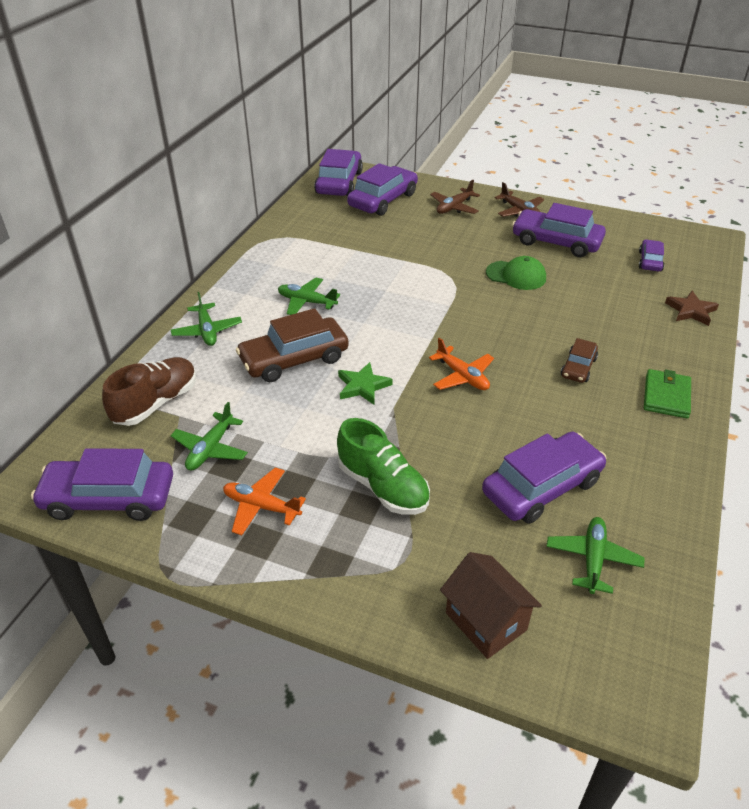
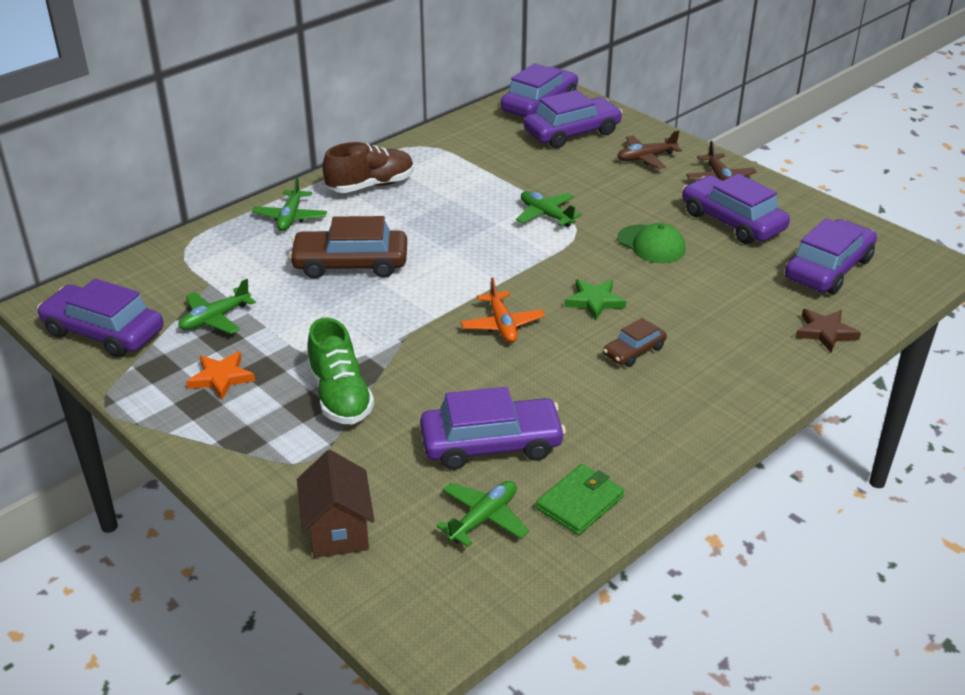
camera: 25 degrees right, 5 degrees down
(156, 403) = (198, 267): brown shoe -> brown shoe (371, 186)
(261, 506) = (221, 378): orange plane -> orange star
(307, 302) = (406, 215): green plane -> green plane (546, 215)
(363, 386) = (395, 306): green star -> green star (594, 301)
(650, 261) = (828, 269): purple car -> purple car, size x1.87
(666, 396) = (706, 405): green wallet -> green wallet (579, 502)

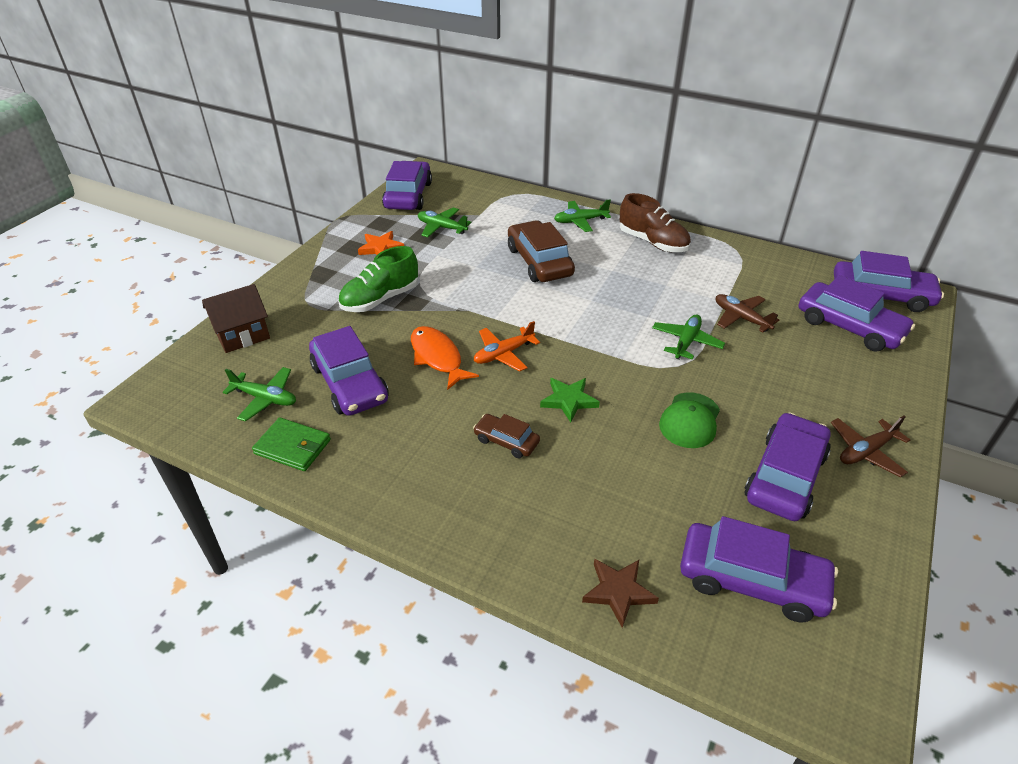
camera: 70 degrees right, 5 degrees up
(482, 371) = (437, 357): none -> orange fish
(646, 158) = (853, 386): brown plane -> brown plane (741, 318)

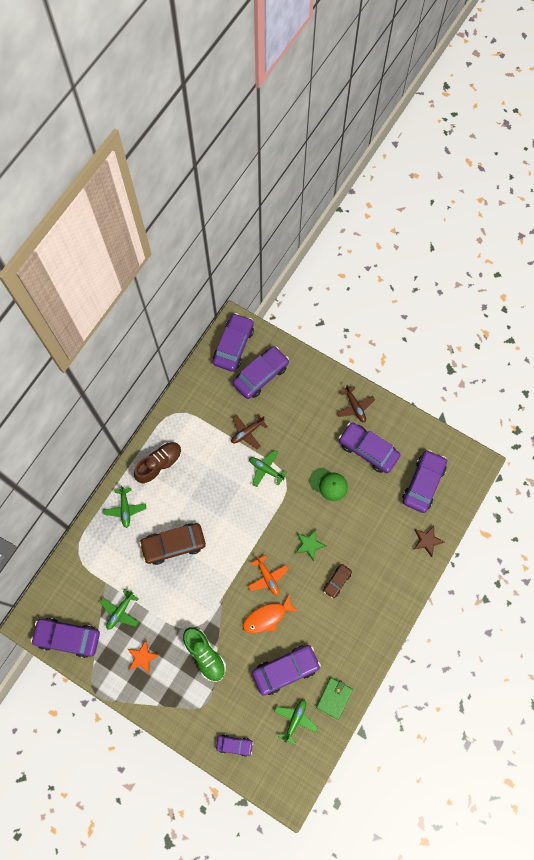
camera: 85 degrees left, 30 degrees up
(242, 335) = (234, 745): brown house -> purple car

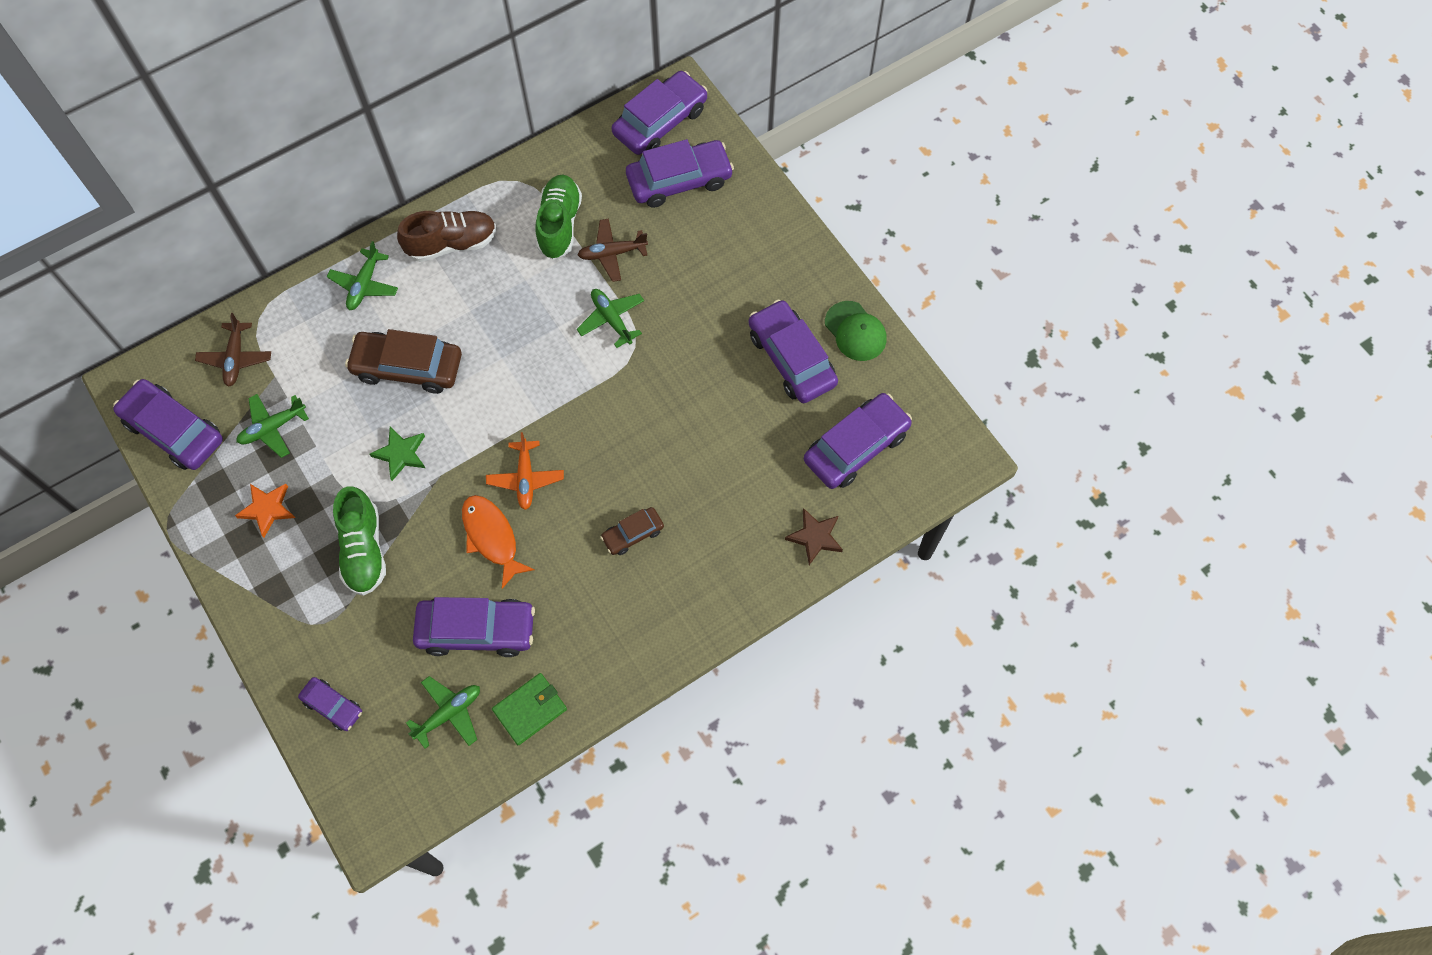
camera: 25 degrees right, 5 degrees down
(211, 428) = (559, 224): none -> green shoe
(267, 617) = (492, 537): orange fish -> orange fish turned 60 degrees clockwise
(309, 544) = (619, 459): green star -> green star (401, 454)
(328, 484) = (699, 382): green cap -> green cap (855, 331)
(355, 407) = (805, 286): brown plane -> brown plane (236, 358)

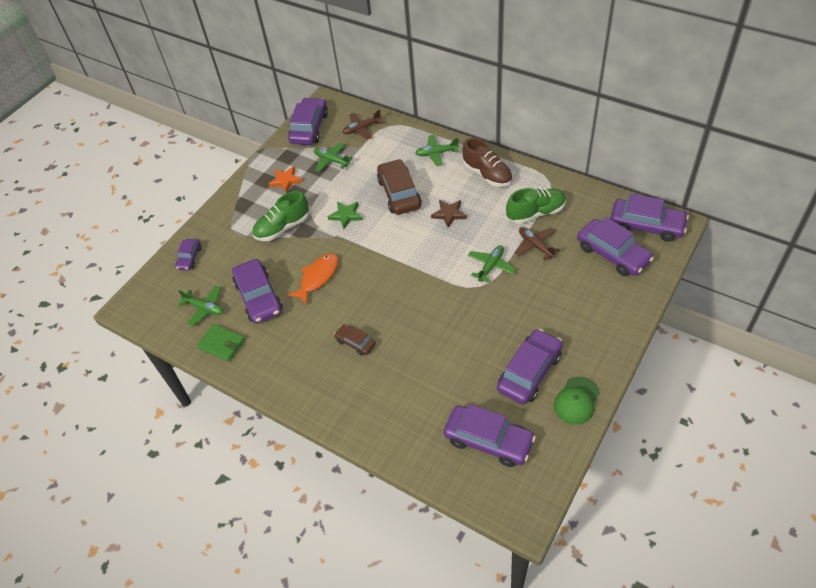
camera: 70 degrees right, 15 degrees down
(525, 478) = (362, 275): orange plane -> none
(815, 537) = (407, 445): brown star -> brown star (449, 214)

